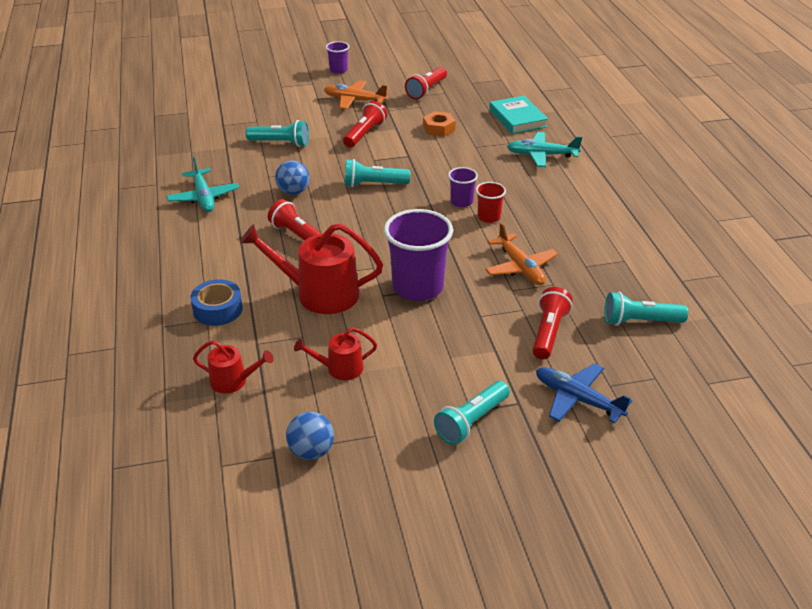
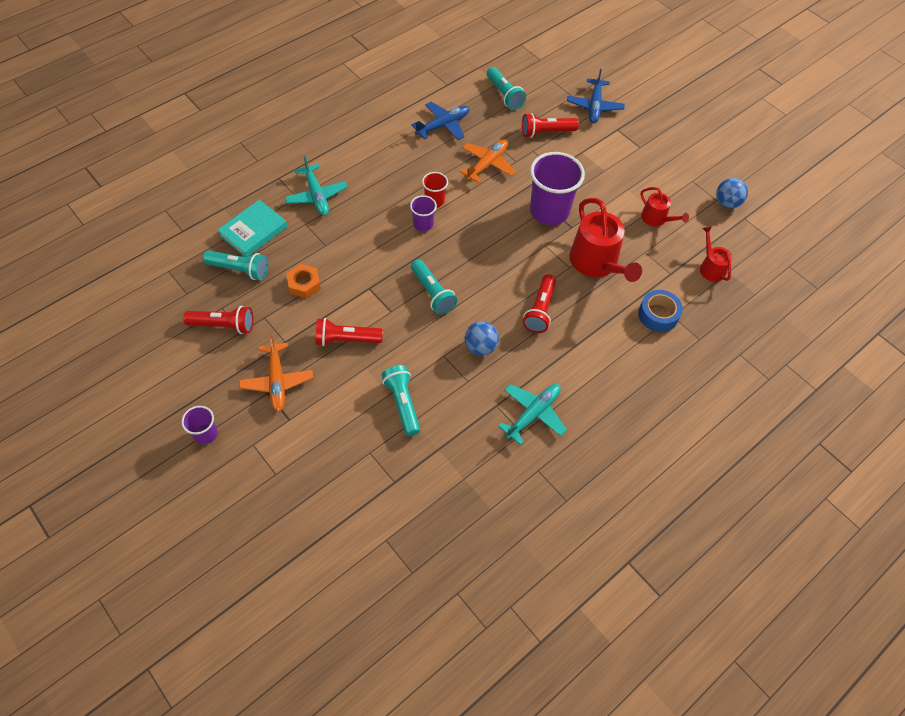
camera: 120 degrees left, 20 degrees up
(471, 422) = (648, 144): turquoise flashlight -> turquoise flashlight (240, 270)
(604, 255) = (443, 125): none -> blue plane

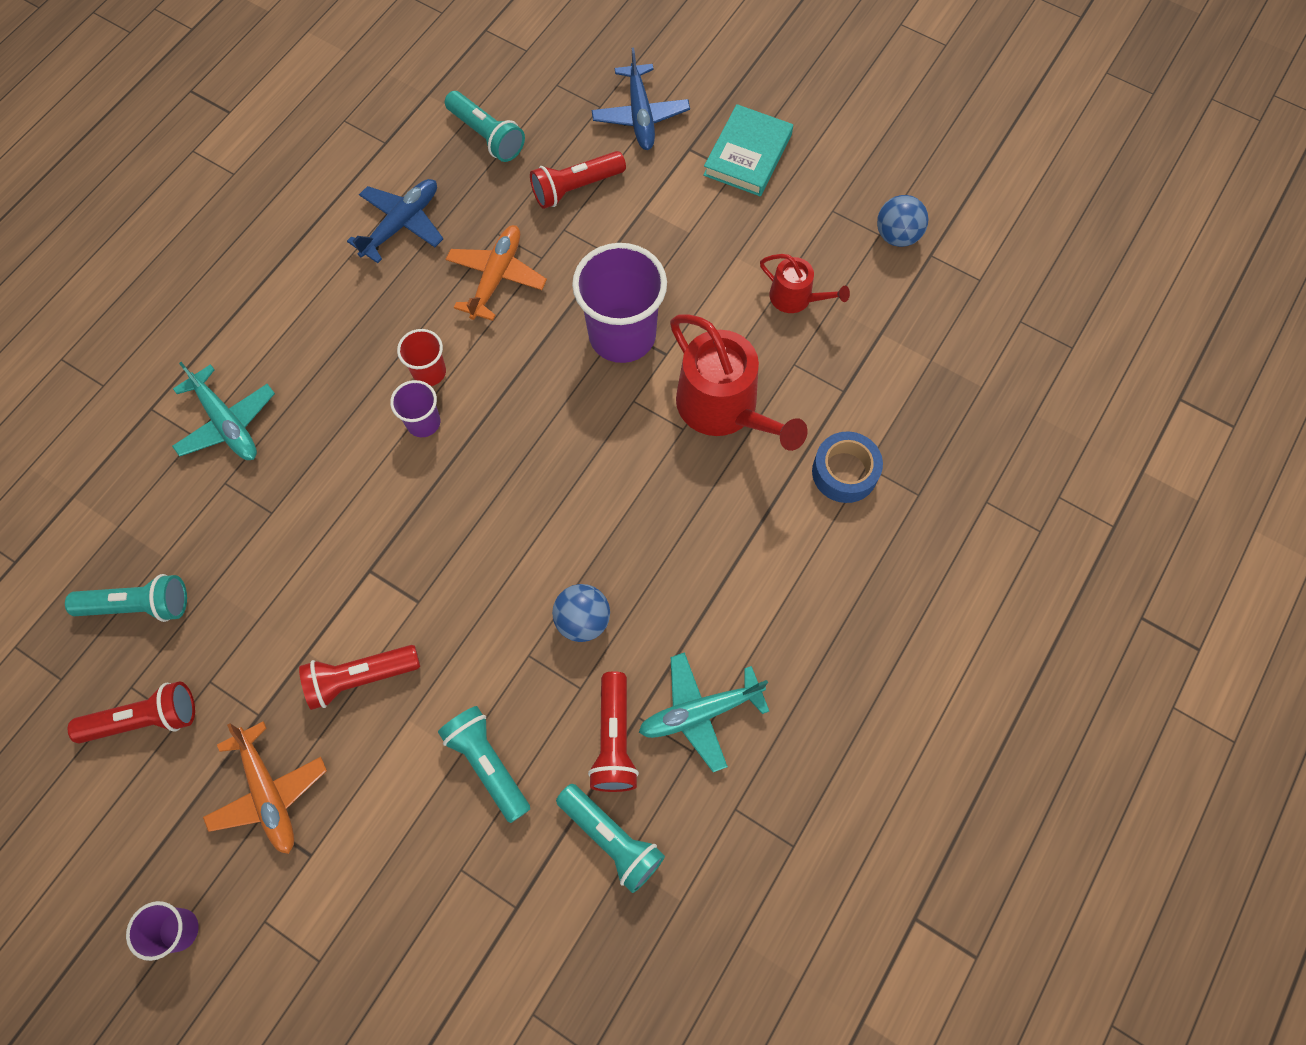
camera: 15 degrees left, 10 degrees up
(253, 231) = (139, 525): turquoise book -> turquoise book (747, 155)
(304, 284) = (258, 598): orange nut -> none
(432, 293) = (477, 547): turquoise flashlight -> turquoise flashlight (612, 839)
(533, 414) = (700, 712): turquoise plane -> turquoise plane turned 135 degrees counterclockwise
(540, 310) = (658, 523): red flashlight -> red flashlight (614, 740)
(711, 268) = (903, 361): red watering can -> none

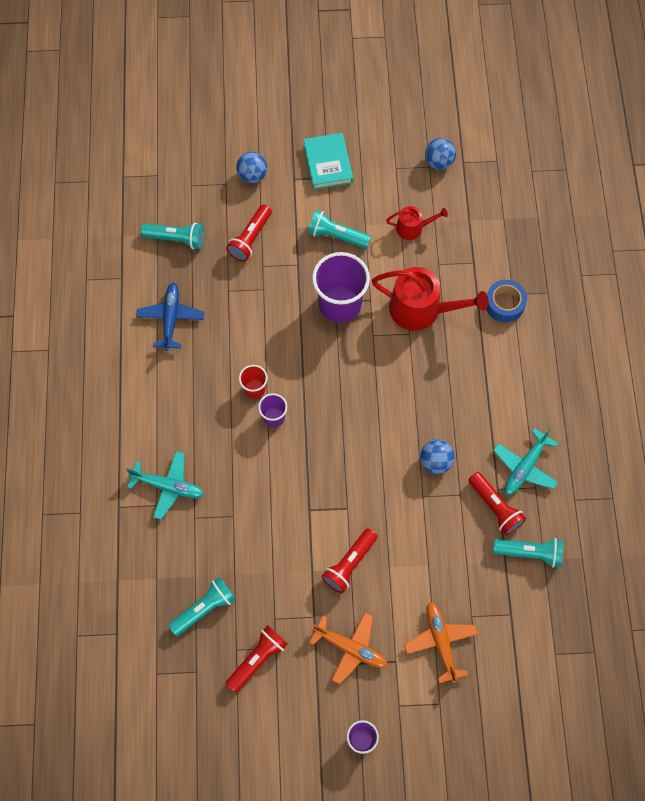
camera: 35 degrees left, 0 degrees up
(487, 764) = (445, 560): turquoise flashlight -> turquoise flashlight (336, 236)
(496, 277) = (248, 315): orange plane -> orange plane (440, 642)
(640, 115) = (252, 175): blue plane -> blue ball

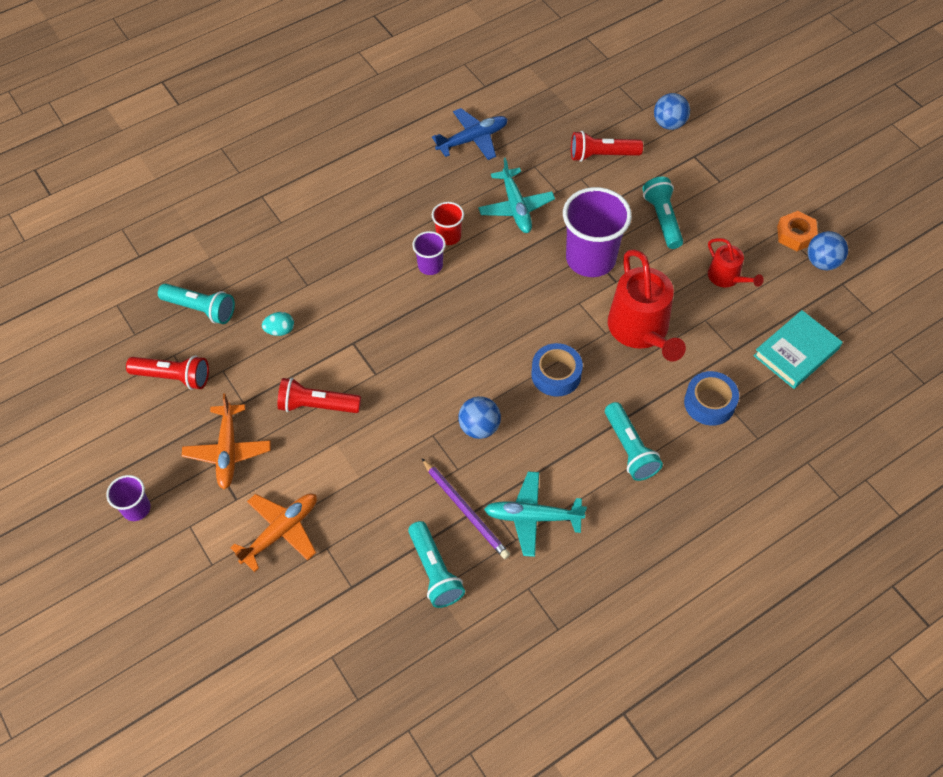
camera: 60 degrees right, 10 degrees down
(168, 486) = (304, 221): turquoise plane -> turquoise plane (516, 207)
(176, 239) = (555, 103): turquoise flashlight -> turquoise flashlight (630, 449)
(264, 557) = (280, 330): none -> turquoise egg
(328, 163) = (735, 173): turquoise book -> turquoise book (796, 352)
(406, 162) = (795, 235): none -> orange nut
(423, 386) = (556, 375): none -> blue tape
(495, 507) = (465, 510): red flashlight -> purple pencil

